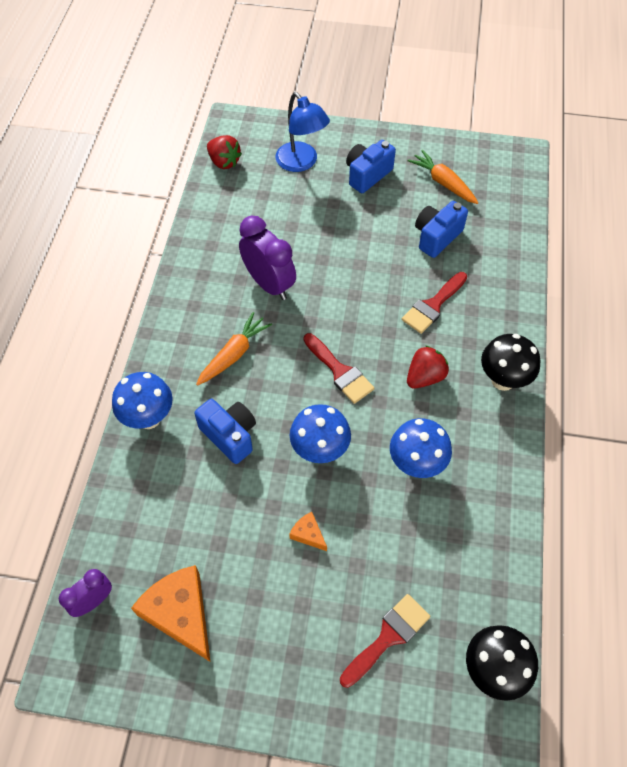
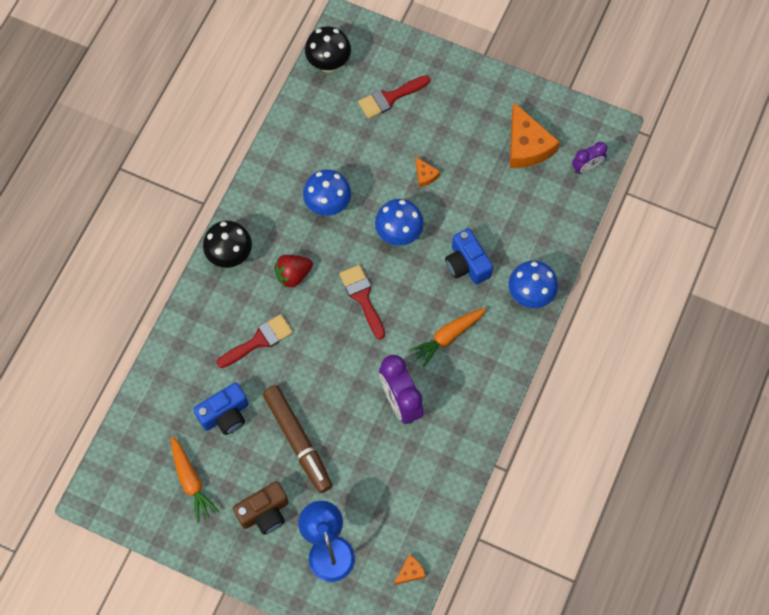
camera: 165 degrees left, 10 degrees up
(224, 162) = (410, 572): red strawberry -> orange cheese
(358, 232) = (298, 441): none -> brown marker
(367, 175) = (264, 512): blue camera -> brown camera

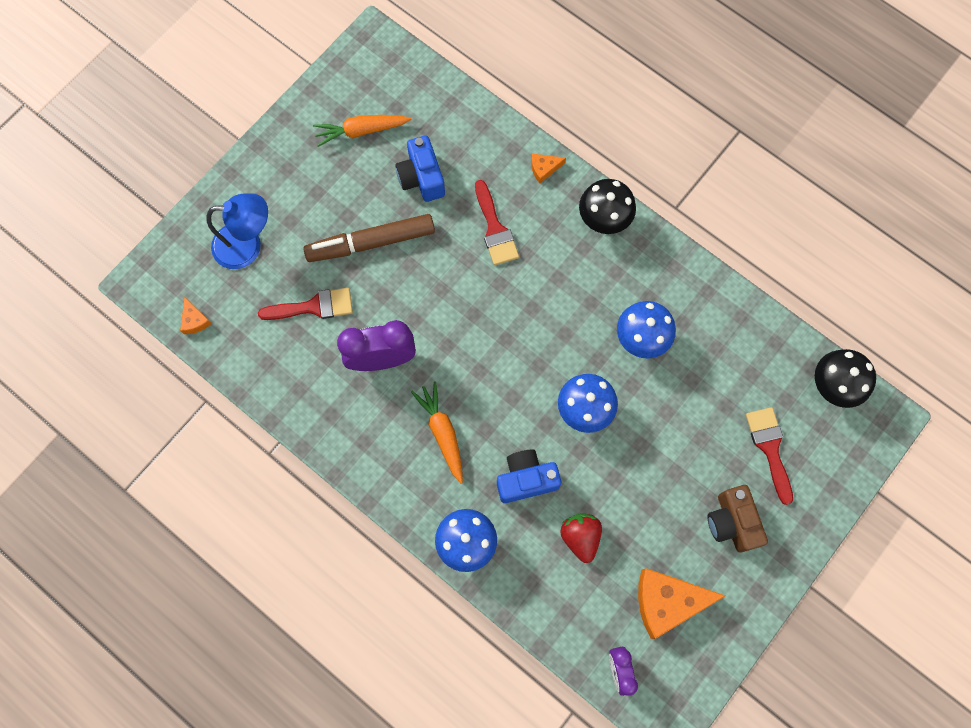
camera: 105 degrees right, 5 degrees up
(264, 512) = (305, 193): brown camera -> brown camera (732, 522)
(293, 275) = (563, 282): red strawberry -> red strawberry (580, 537)
(362, 297) = (516, 349): red brush -> red brush (313, 307)
(425, 175) = (654, 462): orange cheese -> orange cheese (544, 168)

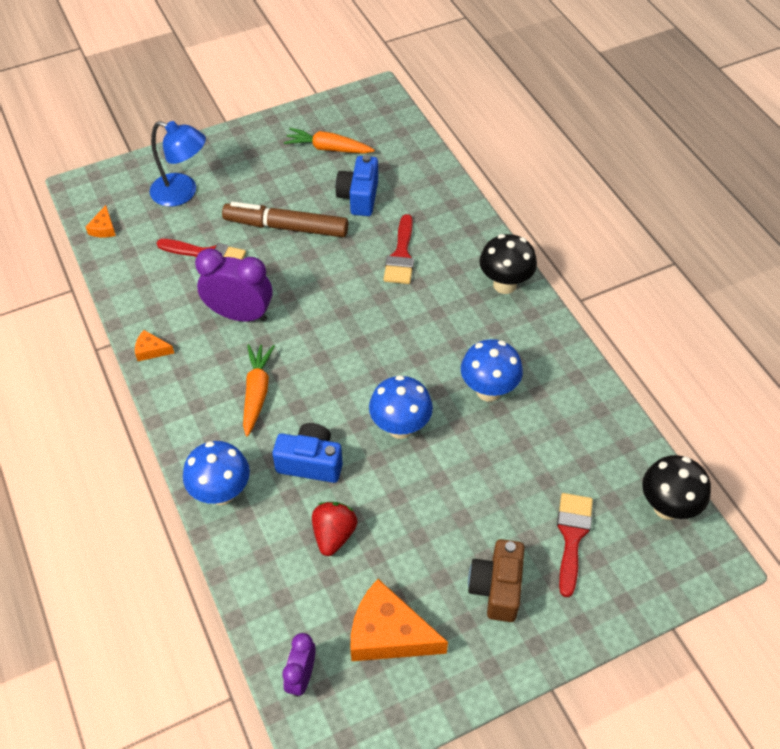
camera: 25 degrees right, 20 degrees down
(544, 168) = (472, 227): orange cheese -> orange cheese (151, 350)

